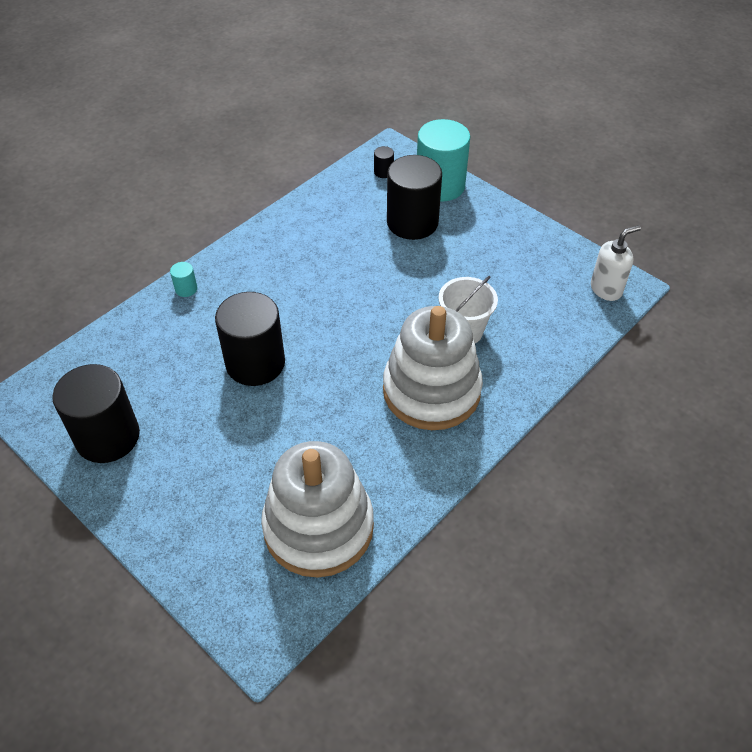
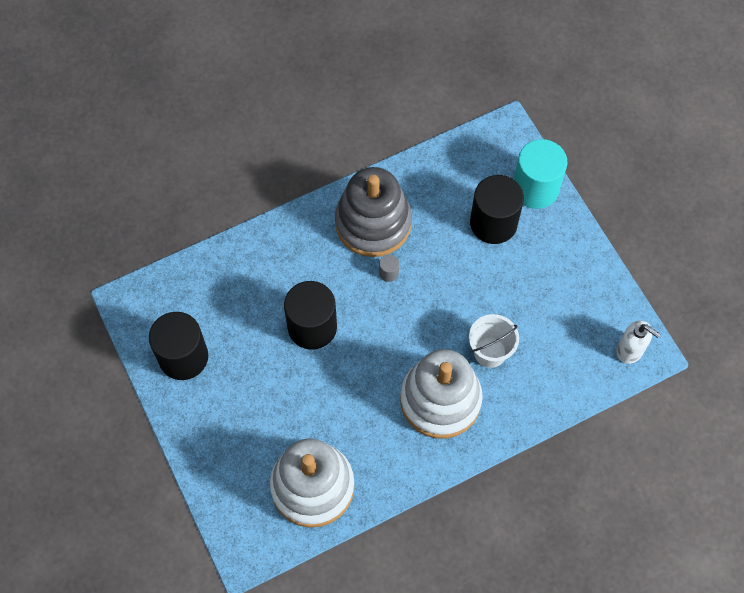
camera: 20 degrees right, 15 degrees up
(186, 289) = (279, 234): turquoise cylinder -> none
(287, 254) = (373, 223): none -> grey stacking toy
(322, 291) = (388, 273): none -> grey cylinder
(383, 172) = (491, 155): black cylinder -> none
(606, 289) = (630, 350): white soap dispenser -> white soap dispenser turned 45 degrees clockwise

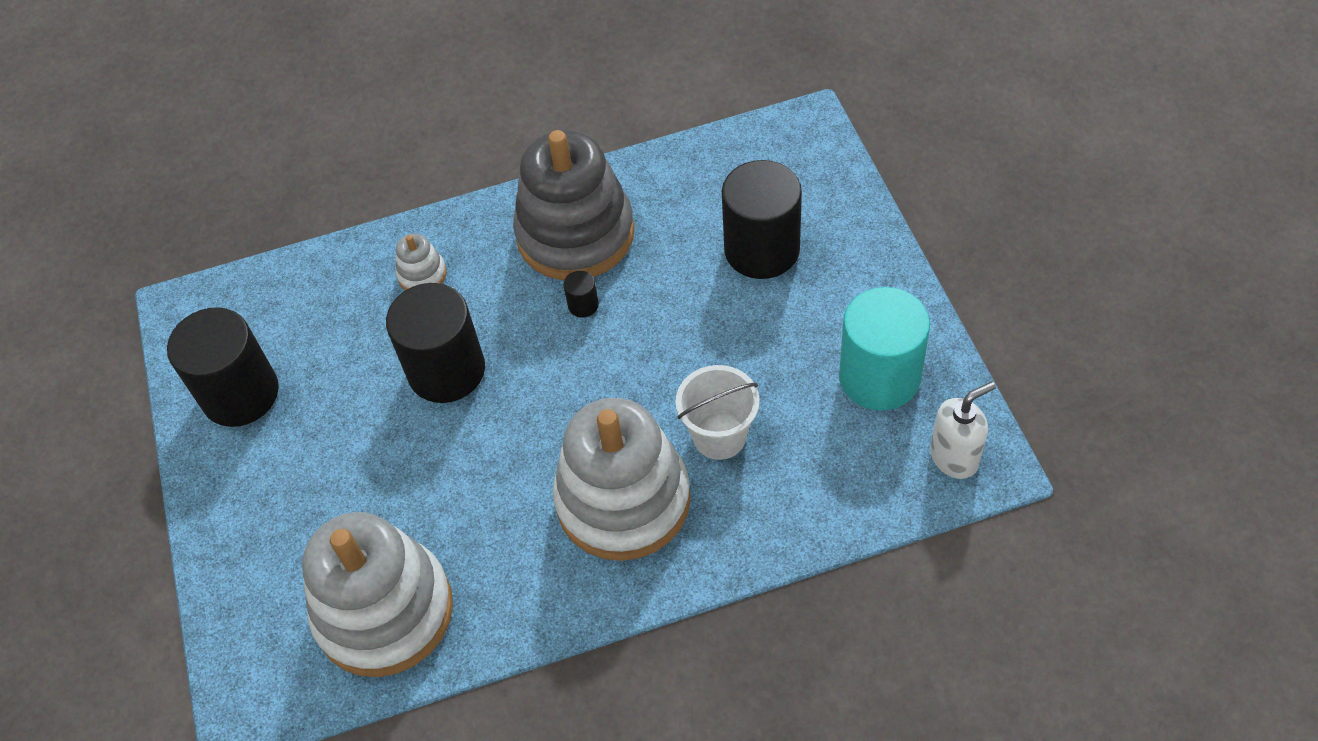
camera: 15 degrees right, 10 degrees down
(280, 261) = (422, 274): none -> white stacking toy
(388, 273) = (583, 305): grey cylinder -> black cylinder
(535, 188) = (837, 207): turquoise cylinder -> turquoise cylinder (879, 377)
(630, 350) = (954, 457): white soap dispenser -> white soap dispenser turned 75 degrees counterclockwise

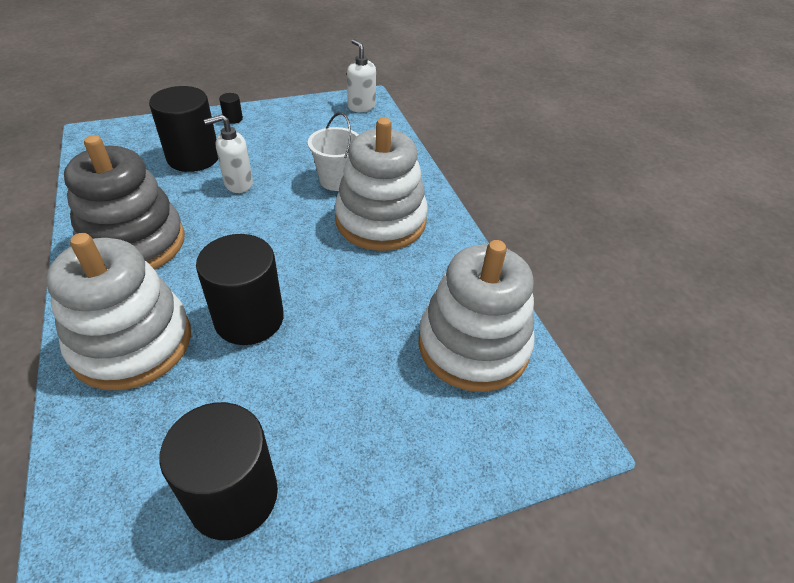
camera: 100 degrees left, 10 degrees down
(422, 274) = (132, 343): white stacking toy -> white stacking toy, size x2.42
(583, 305) = (209, 239): black cylinder -> black cylinder (233, 119)
(701, 314) = (238, 184): none -> white soap dispenser
(879, 377) = (306, 123): turquoise cylinder -> none

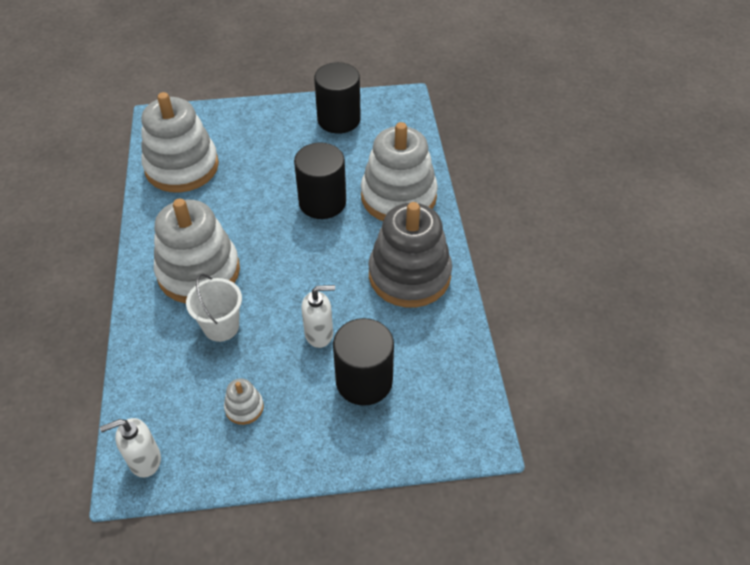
camera: 165 degrees left, 5 degrees up
(233, 119) = (316, 452): black cylinder -> none
(296, 135) = (244, 407): none -> white stacking toy
(361, 106) = (144, 460): white soap dispenser -> white soap dispenser turned 90 degrees clockwise

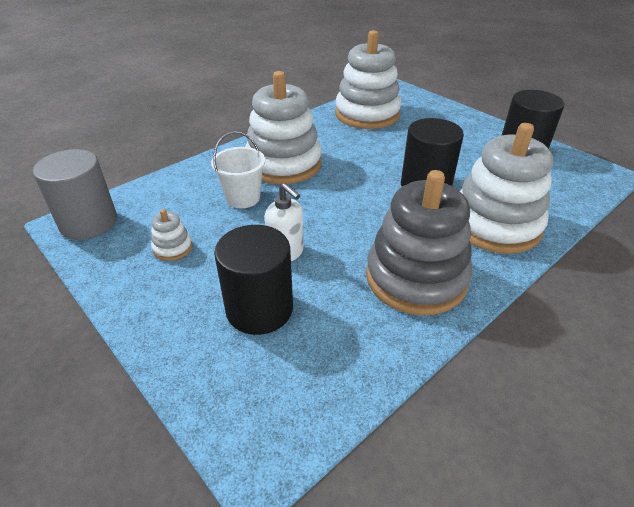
camera: 55 degrees right, 10 degrees down
(144, 460) = (89, 222): white soap dispenser -> grey cylinder

